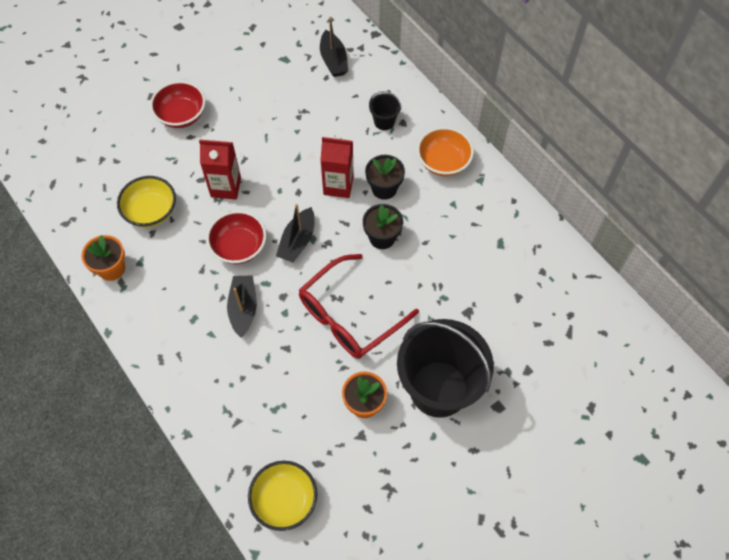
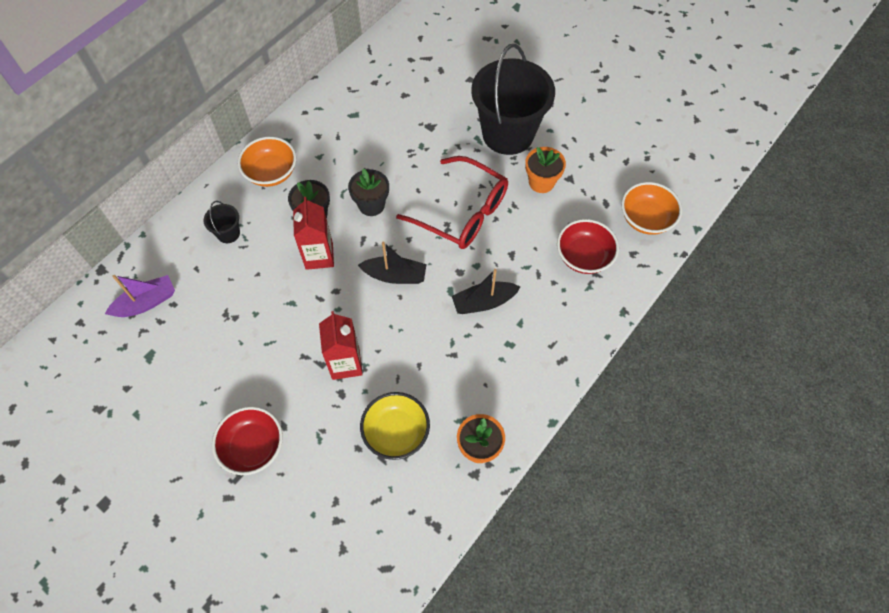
camera: 105 degrees left, 0 degrees up
(239, 247) = (416, 327): red bowl -> red bowl (584, 257)
(284, 500) = (646, 219): yellow bowl -> orange bowl
(333, 60) = (146, 302): black boat -> purple boat

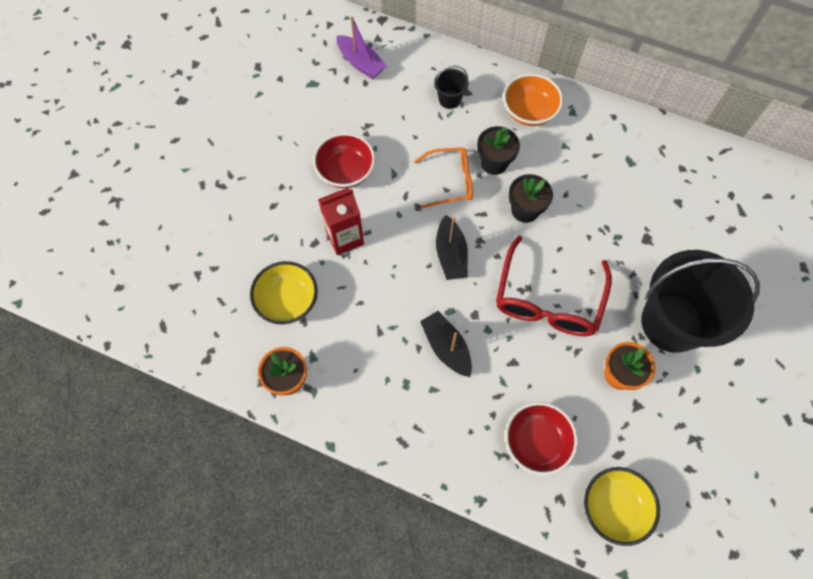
camera: 75 degrees right, 5 degrees up
(253, 447) = (249, 188): red bowl -> red bowl (345, 171)
(319, 256) = (450, 181): red carton -> orange glasses
(646, 219) = (614, 507): orange bowl -> yellow bowl

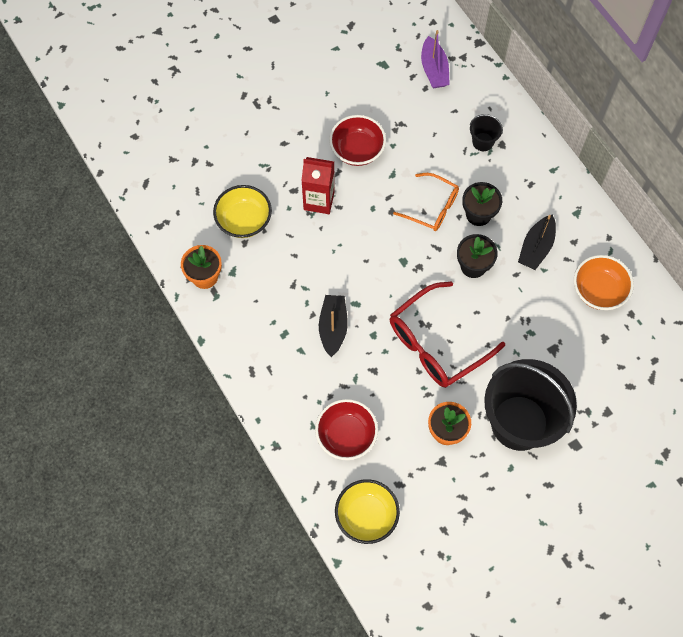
camera: 35 degrees right, 0 degrees up
(451, 254) = (388, 263): black boat -> black boat (536, 247)
(529, 111) = (540, 190): orange bowl -> orange bowl (598, 290)

